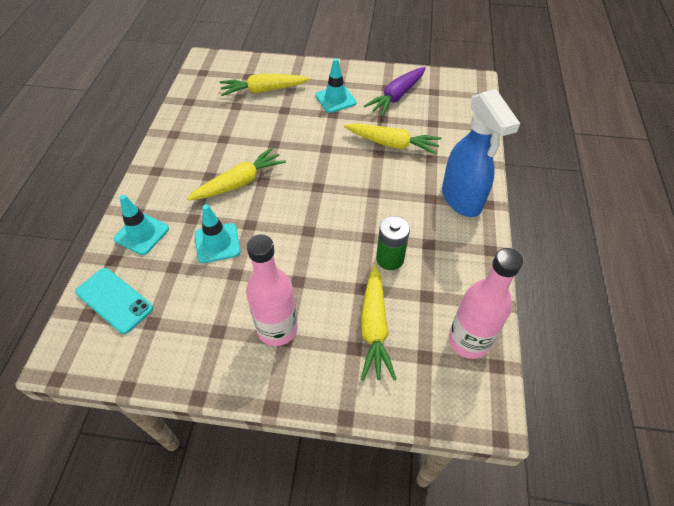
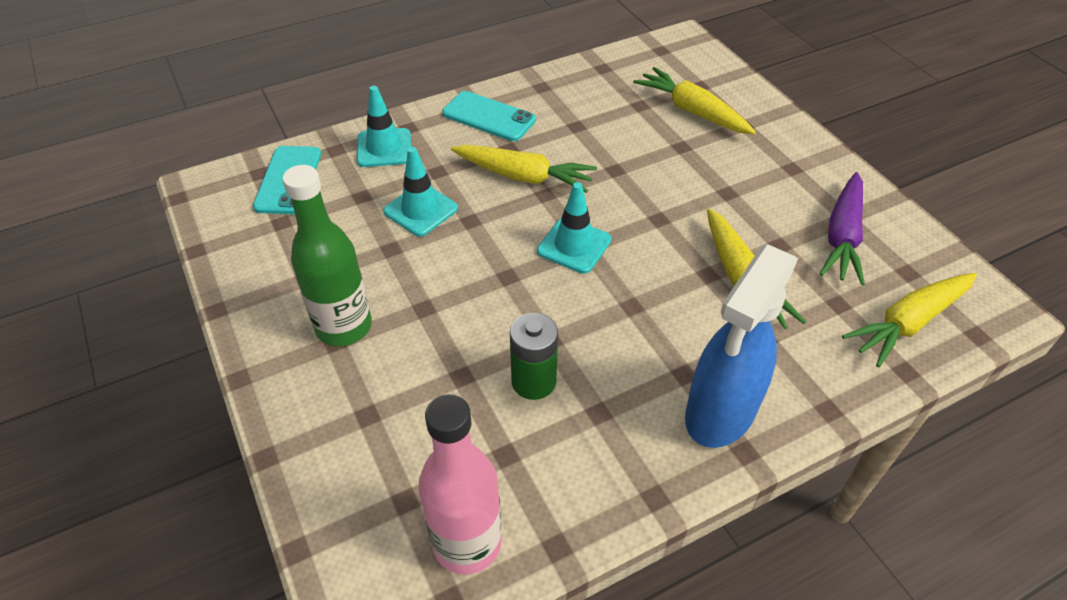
camera: 55 degrees right, 5 degrees down
(172, 170) = (488, 117): none -> turquoise phone
(277, 329) = (344, 327): pink bottle -> green bottle
(335, 99) = (758, 180): turquoise traffic cone -> turquoise traffic cone (574, 245)
(374, 327) = (412, 420): yellow carrot -> yellow carrot (908, 323)
(396, 96) = (842, 236): purple carrot -> purple carrot turned 75 degrees counterclockwise

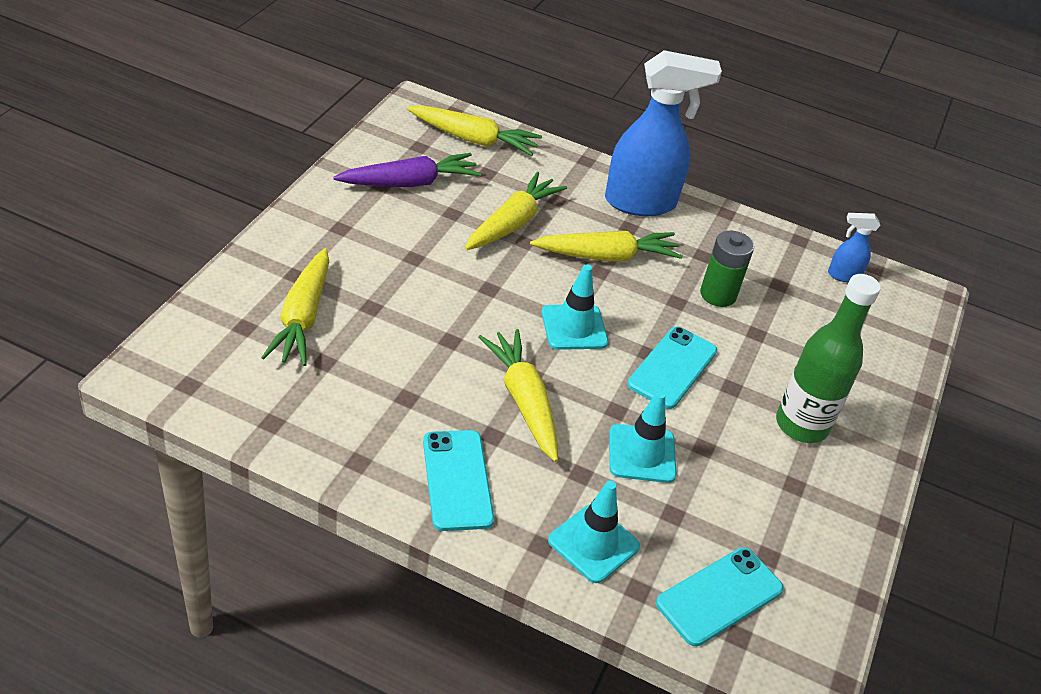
camera: 135 degrees left, 5 degrees down
(467, 543) = (843, 275): pink bottle -> blue spray bottle
(478, 281) = (672, 368): none -> turquoise phone
(649, 324) = (606, 256): none -> yellow carrot

